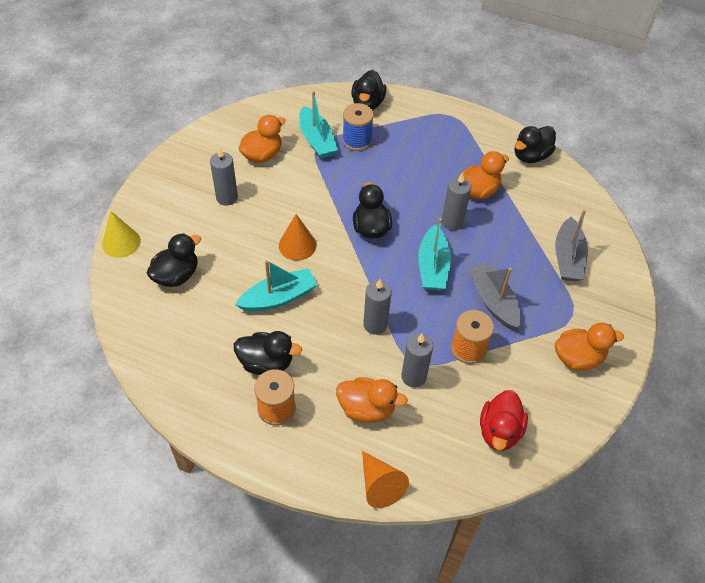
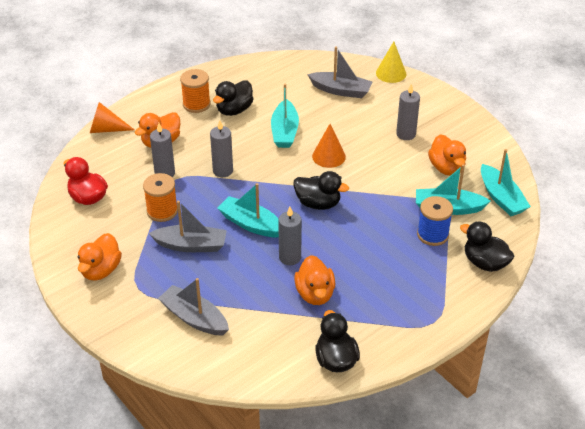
camera: 120 degrees right, 10 degrees down
(176, 275) = (341, 90): black duck -> grey boat
(281, 111) = (501, 198): none -> turquoise boat

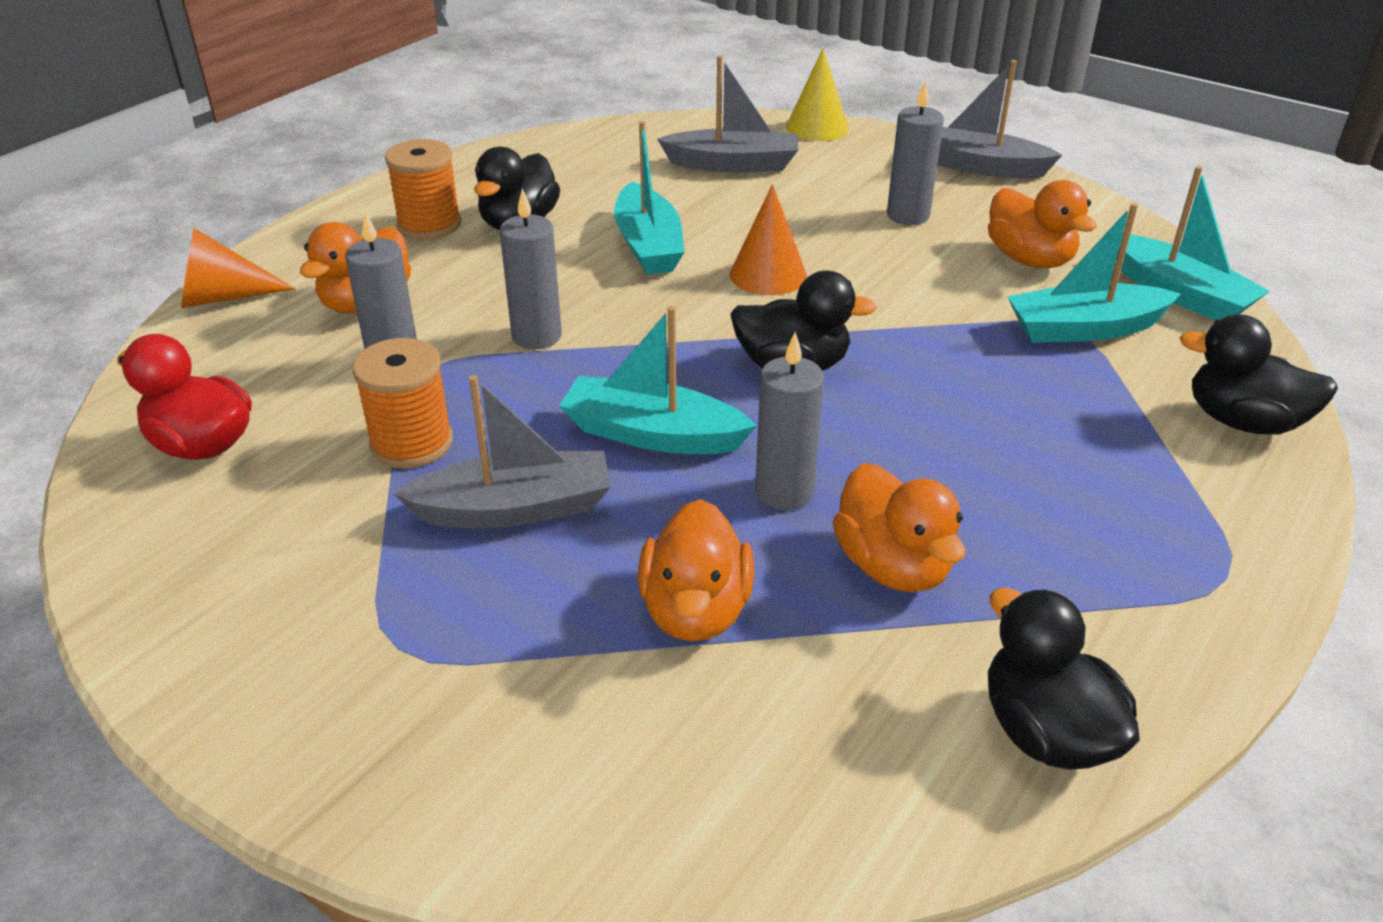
camera: 15 degrees left, 5 degrees down
(101, 270) = (273, 618): orange duck -> orange duck (695, 611)
(194, 318) = (591, 698): grey boat -> grey boat (979, 166)
(432, 234) = (1088, 385): blue spool -> none

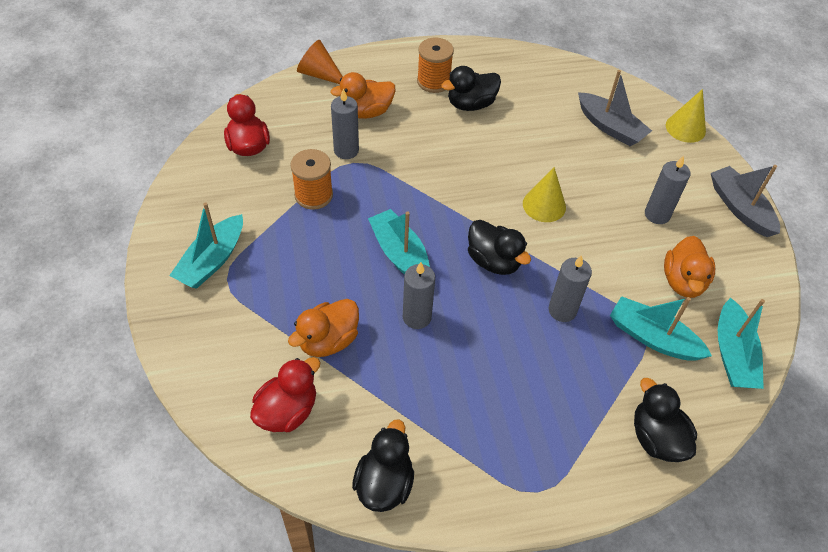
camera: 40 degrees right, 15 degrees up
(515, 508) = (317, 251): grey boat -> none
(536, 336) = (411, 173): grey candle -> grey candle (562, 310)
(648, 245) = (511, 153): turquoise boat -> turquoise boat (212, 260)
(766, 756) = (287, 411): none -> red duck
(768, 274) = (544, 205): orange cone -> yellow cone
(893, 566) = (416, 379): orange duck -> none

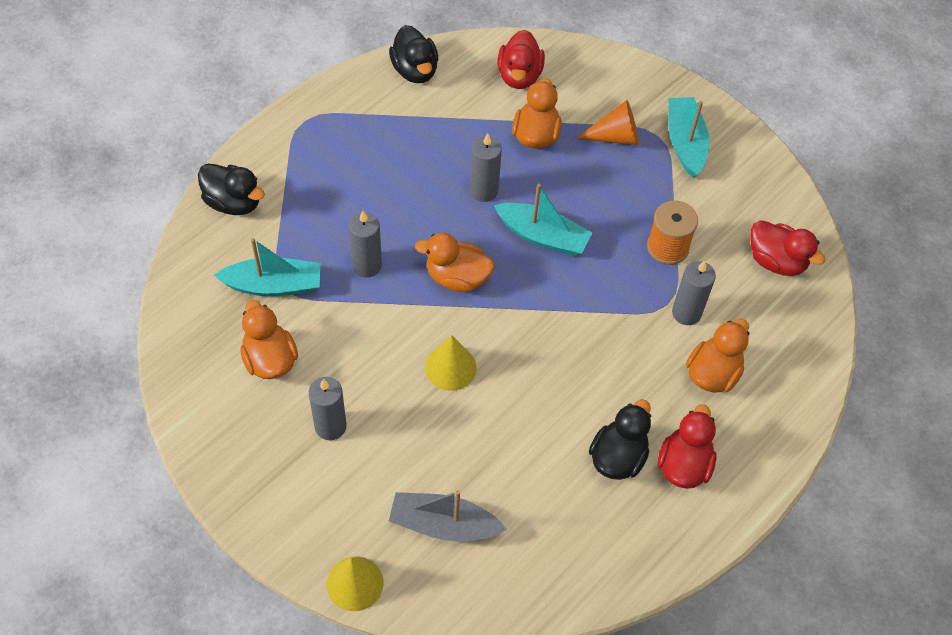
camera: 145 degrees right, 5 degrees up
(320, 74) = (807, 393): orange cone -> orange cone (615, 136)
(433, 81) = (684, 464): orange spool -> red duck
(494, 261) = (457, 277): black duck -> orange duck
(733, 354) = (194, 309): turquoise boat -> none
(740, 208) = (244, 491): grey boat -> none

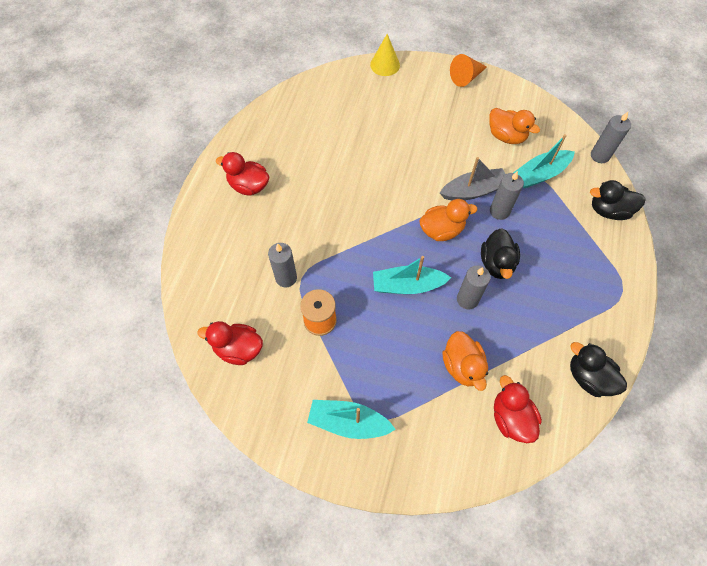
camera: 155 degrees right, 5 degrees up
(330, 426) = (448, 120): grey candle -> grey candle (600, 156)
(443, 525) = (360, 103): grey boat -> grey boat (473, 191)
(450, 367) = (408, 177): yellow cone -> none
(615, 136) = (404, 398): orange cone -> orange cone (466, 77)
(618, 457) = (288, 173): black duck -> black duck (496, 263)
(684, 464) = (248, 186): red duck -> red duck turned 120 degrees clockwise
(685, 143) = (348, 422): turquoise boat -> turquoise boat turned 135 degrees clockwise
(713, 373) = (252, 246): orange duck -> none

